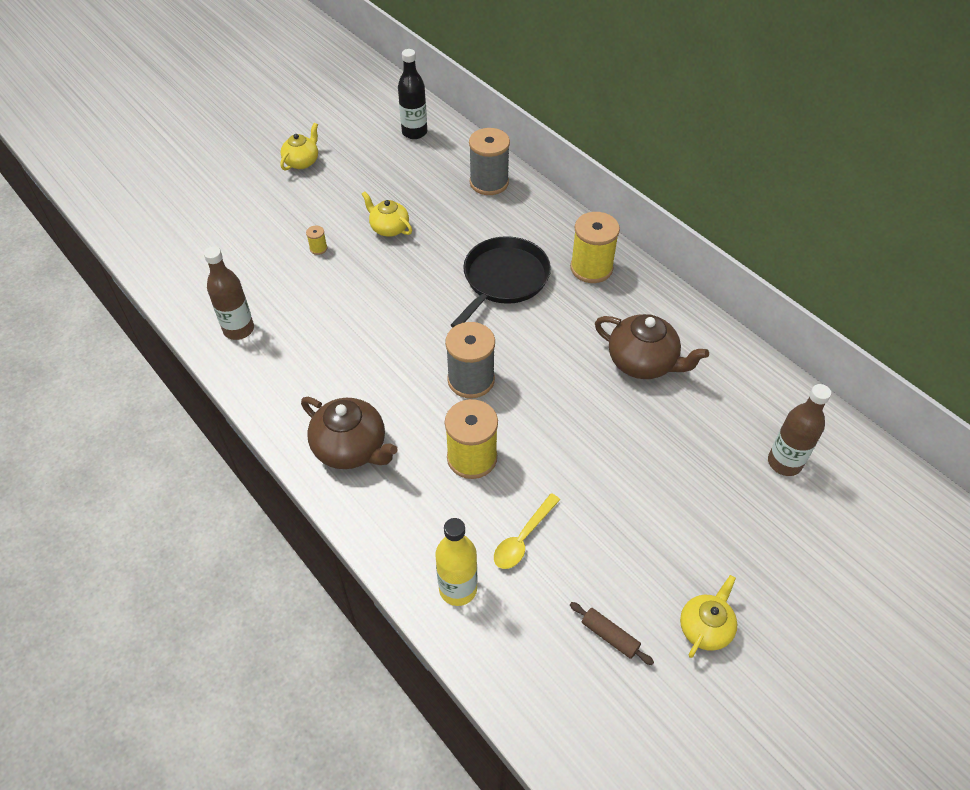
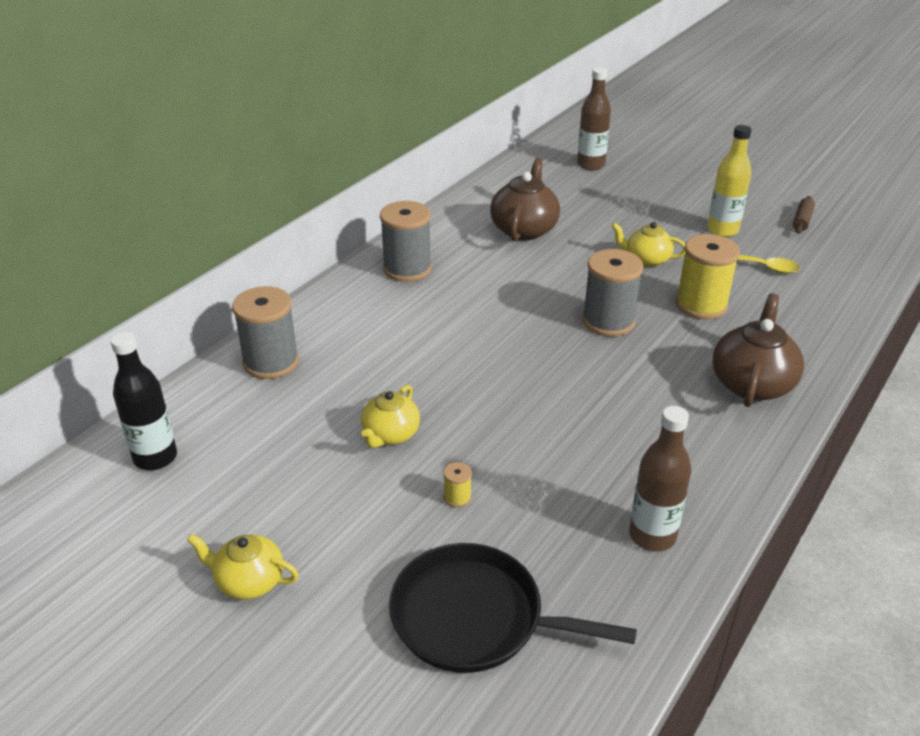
camera: 105 degrees left, 15 degrees down
(458, 589) = (834, 291): yellow bottle -> yellow bottle (722, 230)
(503, 279) = (449, 323): black pan -> black pan (474, 617)
(591, 268) = (407, 269): yellow spool -> grey spool
(705, 627) = (758, 187): yellow teapot -> yellow teapot (646, 259)

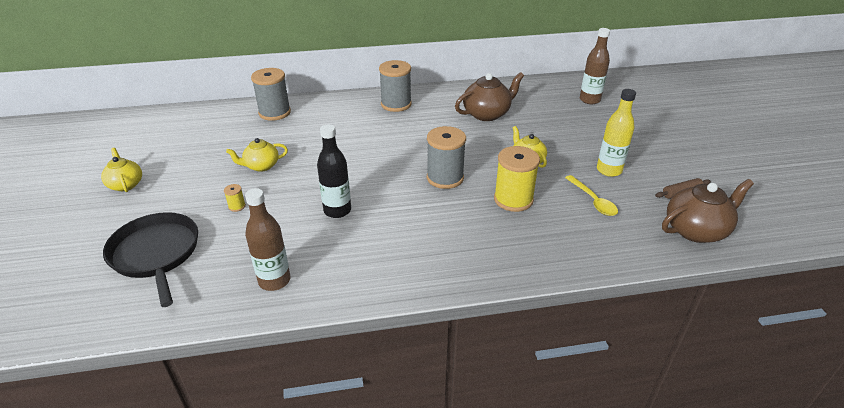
camera: 45 degrees right, 0 degrees up
(155, 457) = (180, 124): black bottle -> black bottle (337, 210)
(752, 383) = (462, 253): brown teapot -> brown teapot (696, 230)

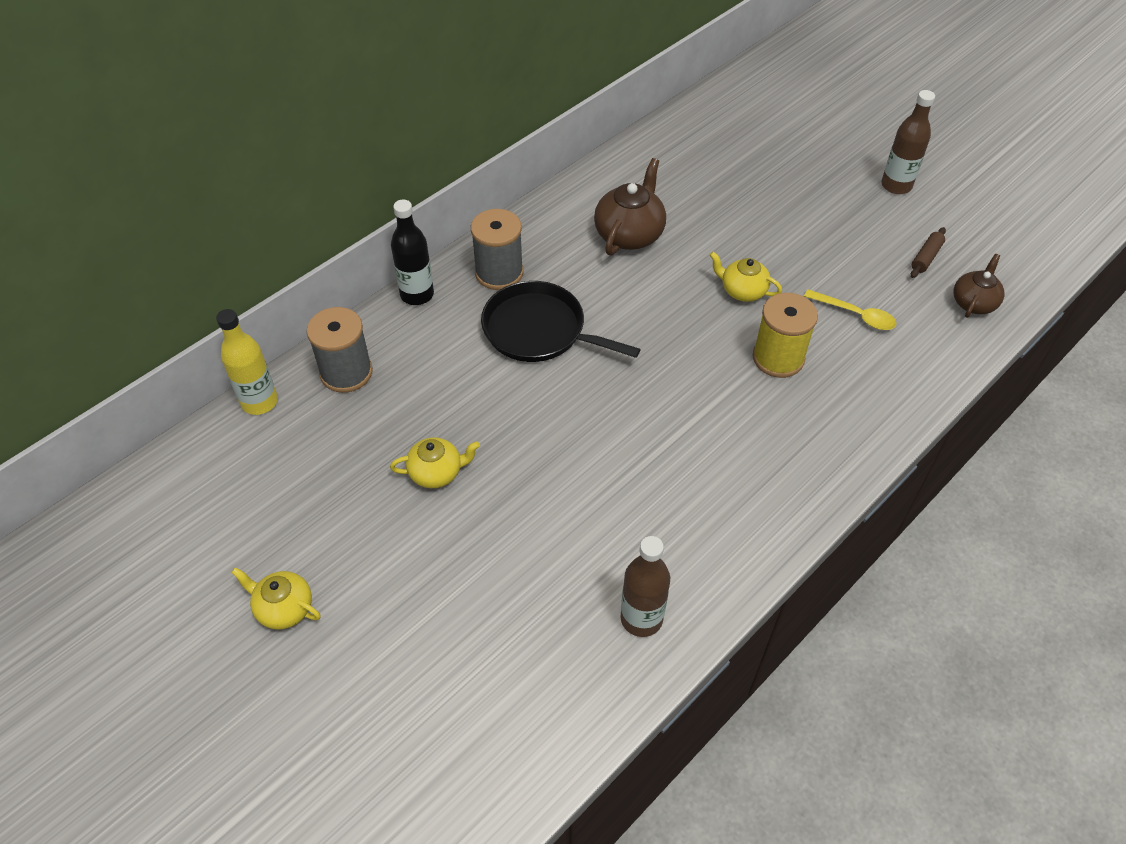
camera: 35 degrees left, 15 degrees up
(156, 254) = (463, 675): black pan -> black pan (539, 330)
(237, 206) = (479, 550): yellow spool -> none
(261, 166) = (436, 472): yellow teapot -> yellow teapot turned 135 degrees counterclockwise
(337, 210) = (607, 484): black bottle -> black bottle (417, 294)
(445, 178) = (678, 366): grey spool -> none
(589, 100) = (725, 151): brown bottle -> brown bottle (896, 185)
(609, 170) = (835, 260): yellow bottle -> yellow bottle (259, 402)
(696, 230) = (973, 303): brown teapot -> brown teapot, size x0.64

